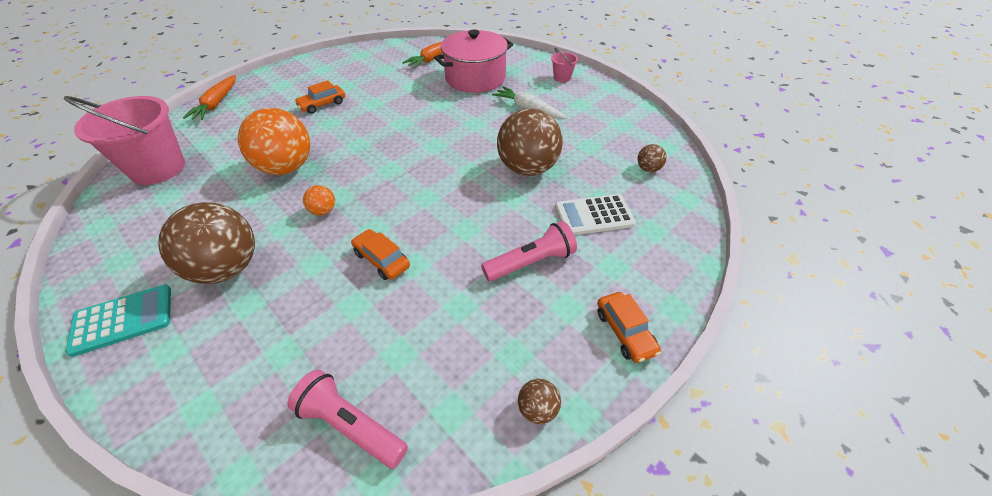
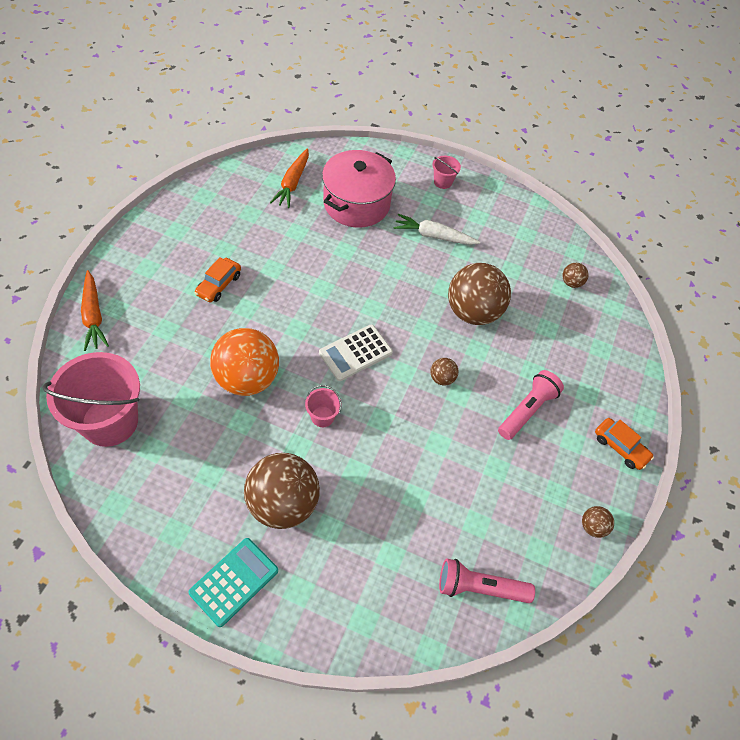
camera: 30 degrees left, 10 degrees up
(323, 211) = (322, 416): orange ball -> pink bucket
(382, 260) = (409, 448): orange car -> none
(459, 211) = (442, 378): none -> brown ball
(594, 215) = (551, 347): white calculator -> white calculator (355, 353)

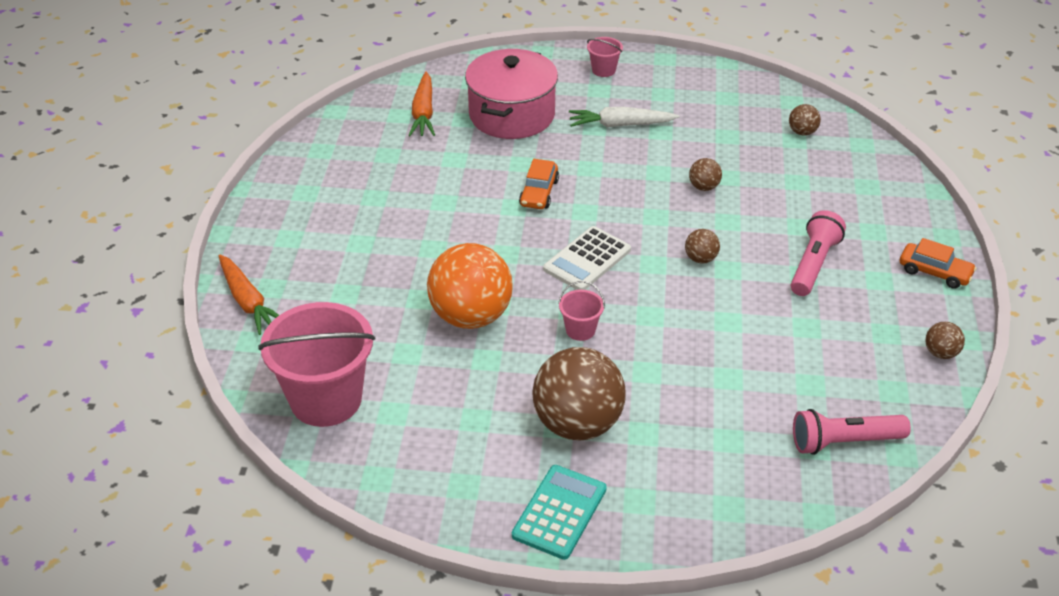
camera: 10 degrees left, 15 degrees down
(219, 285) = (387, 233): orange car -> orange car (539, 193)
(473, 312) = (704, 187): brown ball -> brown ball, size x0.43

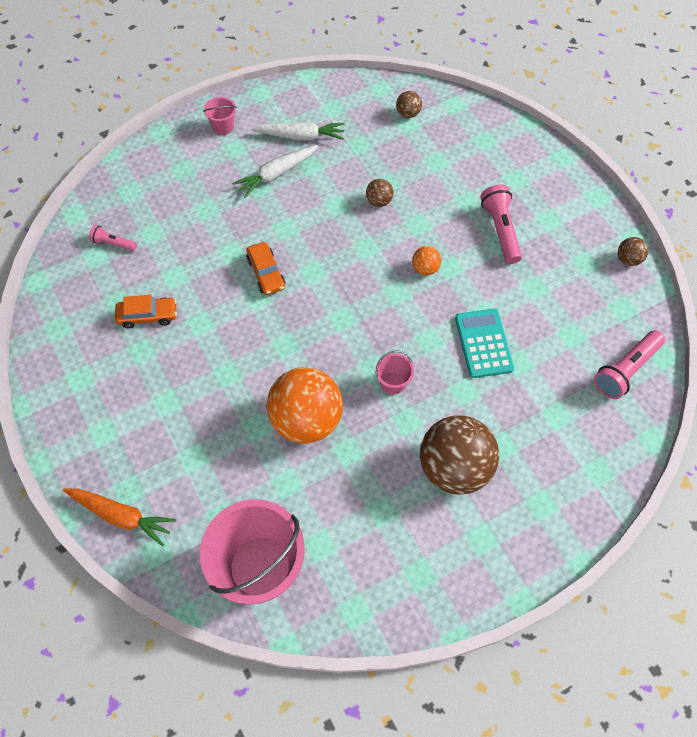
camera: 35 degrees left, 20 degrees up
(423, 113) = (113, 243): orange carrot -> pink flashlight
(512, 115) = (186, 208): pink pot -> none
(559, 512) = (500, 551): turquoise calculator -> turquoise calculator (483, 343)
(587, 259) = (349, 316): white calculator -> none
(672, 106) = (300, 136): none -> white carrot
(700, 259) = (425, 268): brown ball -> orange ball
(934, 272) = (577, 193): orange car -> orange car (148, 316)

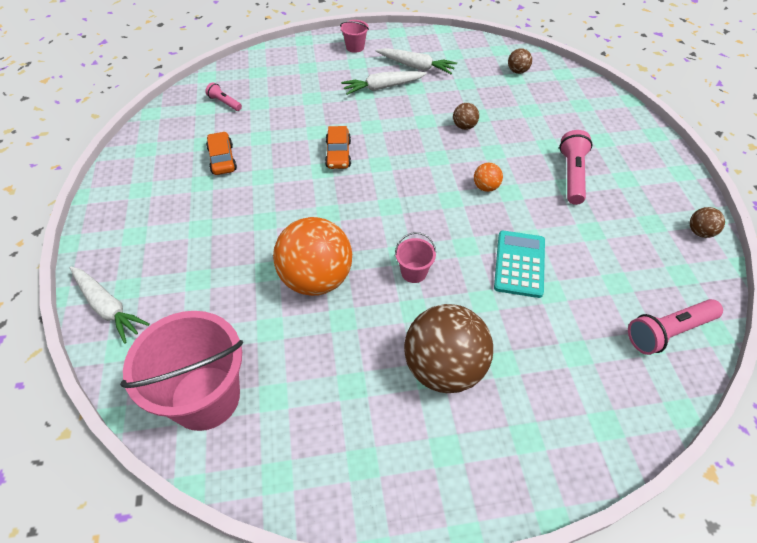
camera: 20 degrees right, 10 degrees down
(121, 515) = (108, 307): orange carrot -> white carrot
(148, 316) = (222, 159): orange car -> orange car turned 120 degrees counterclockwise

